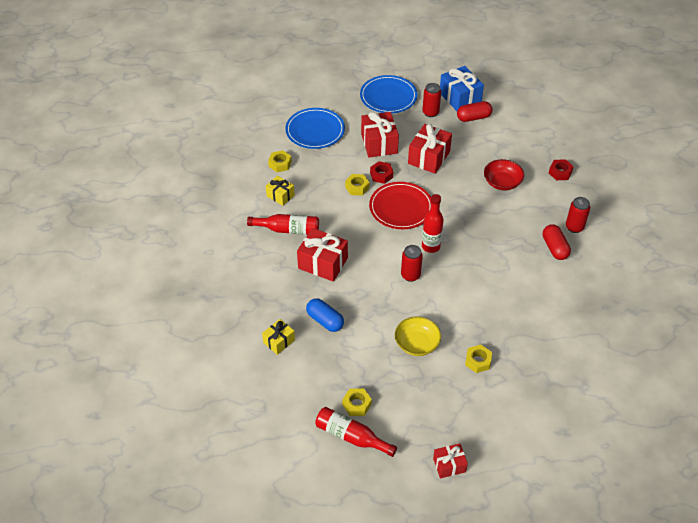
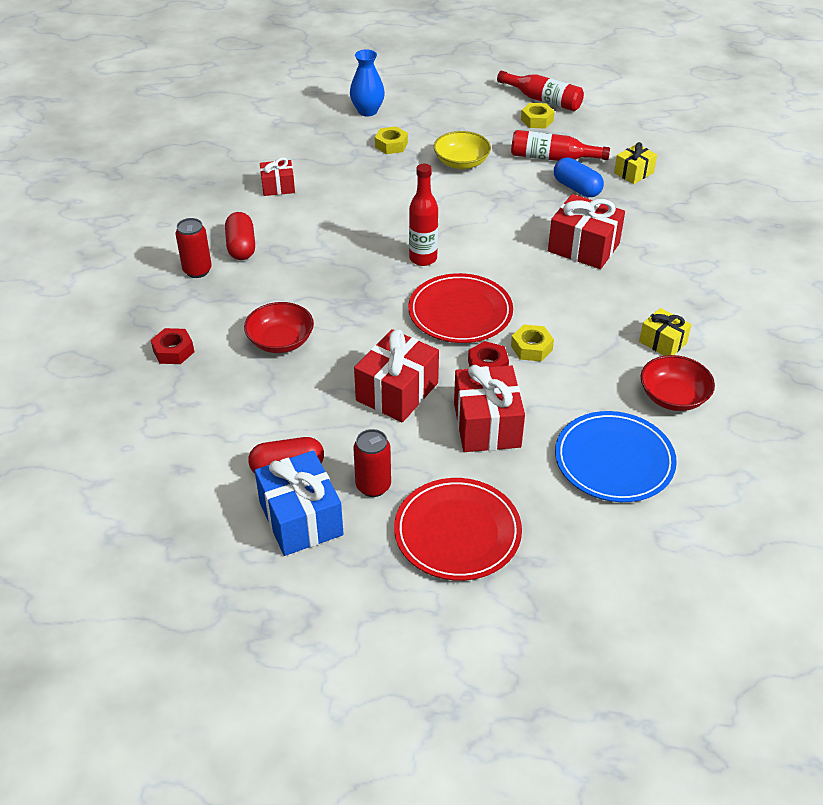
camera: 175 degrees left, 5 degrees down
(280, 164) = (673, 397): yellow nut -> red bowl
(288, 230) = (641, 292): red bottle -> red bottle (553, 158)
(388, 97) = (457, 532): blue plate -> red plate
(410, 275) = (458, 227): red can -> none
(449, 465) = (444, 78): red gift -> red gift (278, 187)
(509, 406) = (367, 111): none -> blue vase

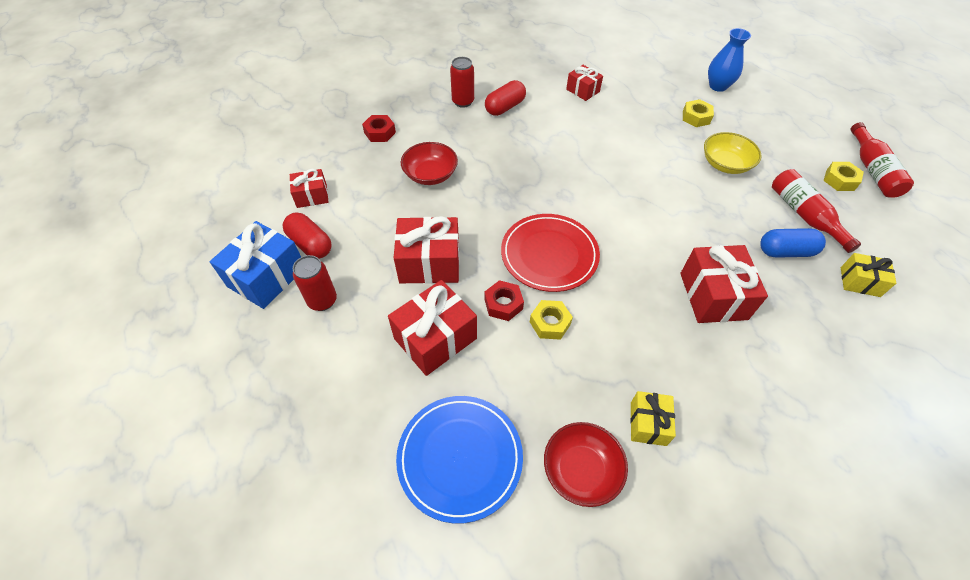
camera: 55 degrees right, 10 degrees up
(216, 442) = (312, 196): none -> red gift
(423, 258) = (588, 201): red bottle -> none
(457, 532) = (305, 379): red plate -> none
(576, 188) = (785, 251): blue capsule -> blue capsule turned 75 degrees clockwise

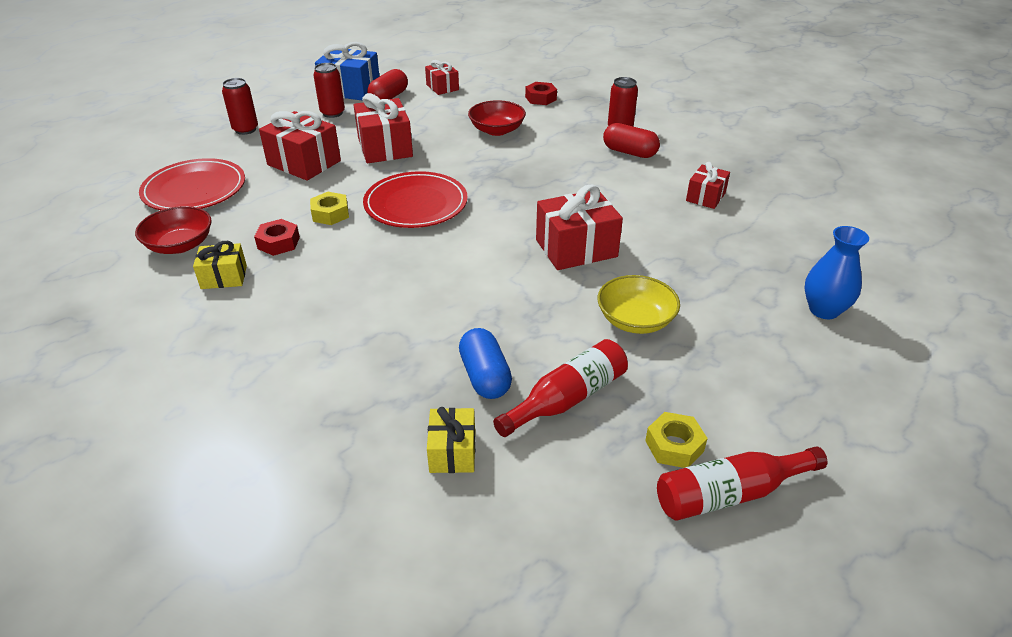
camera: 75 degrees right, 15 degrees down
(321, 397) = (245, 130): none -> red can
(460, 458) = (194, 190): blue plate -> red plate
(503, 304) = (347, 188): red nut -> red nut (278, 243)
(696, 117) = (723, 290): yellow nut -> none
(713, 296) = (390, 314): red gift -> red gift (576, 248)

